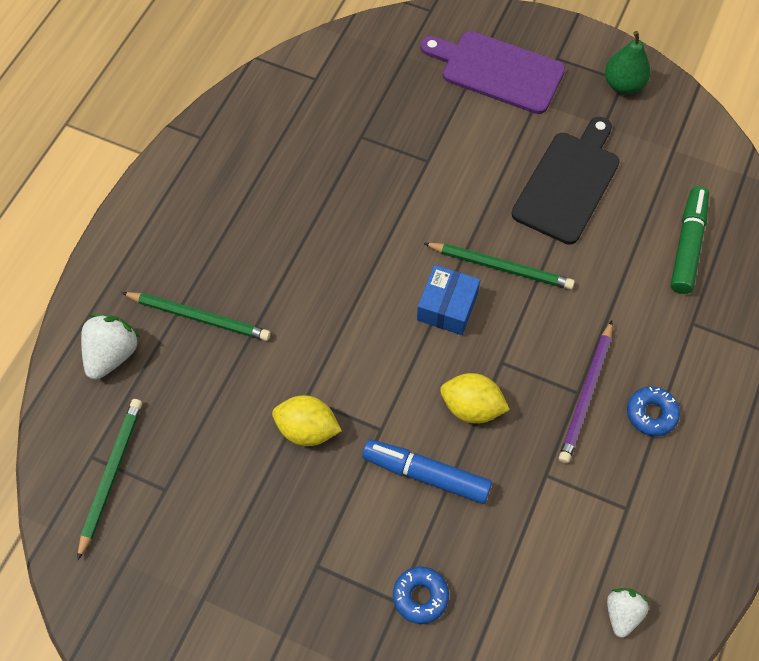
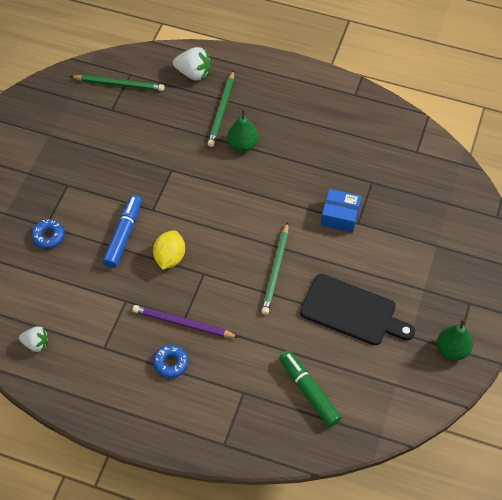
camera: 85 degrees right, 5 degrees down
(272, 292) = (243, 145): none -> green pear
(307, 429) = (151, 172): yellow lemon -> none
(447, 307) = (241, 240): blue box -> blue box (340, 216)
(497, 71) = (447, 263): purple cutting board -> none
(687, 245) = (309, 391): green marker -> green marker turned 135 degrees counterclockwise

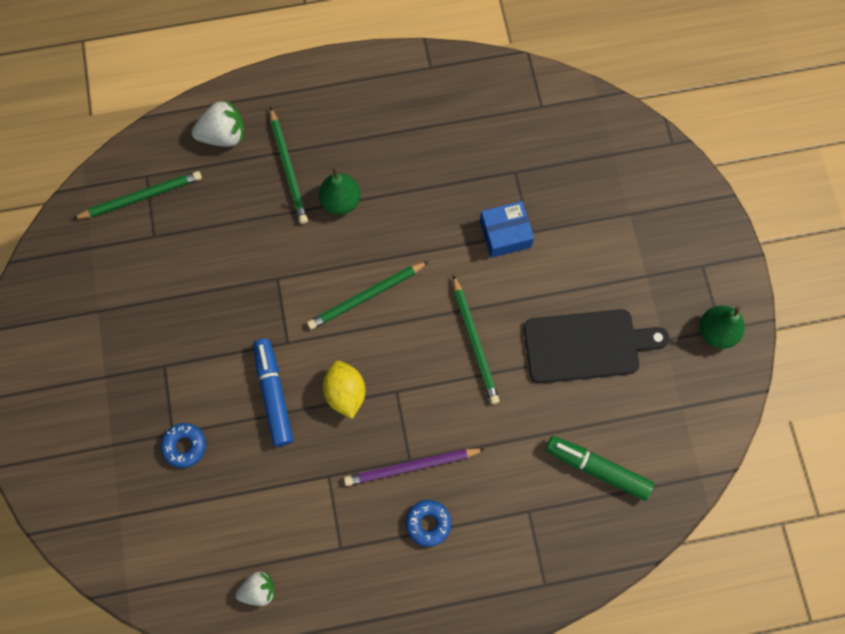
camera: 30 degrees left, 15 degrees up
(222, 208) = (366, 296): none -> green pencil

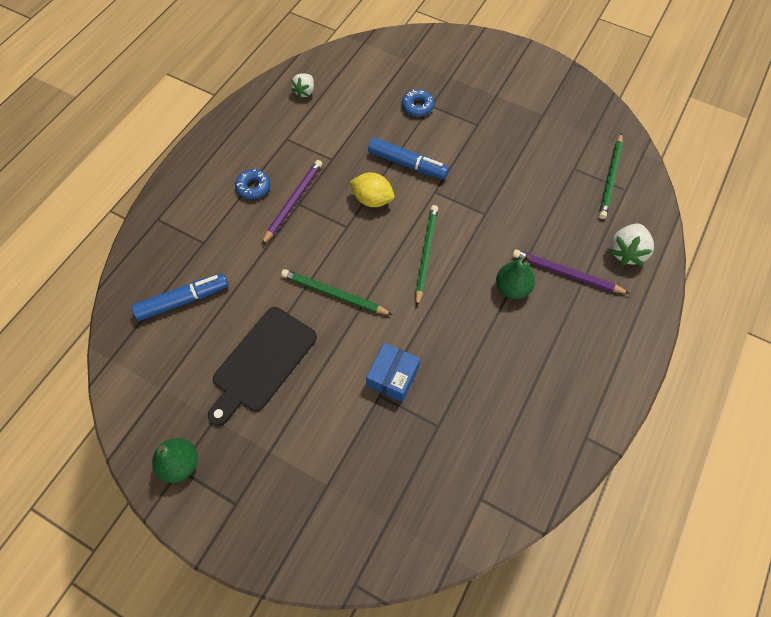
camera: 130 degrees right, 10 degrees down
(288, 168) = (566, 274): green pencil -> purple pencil
(597, 468) = (183, 300): green marker -> blue marker

